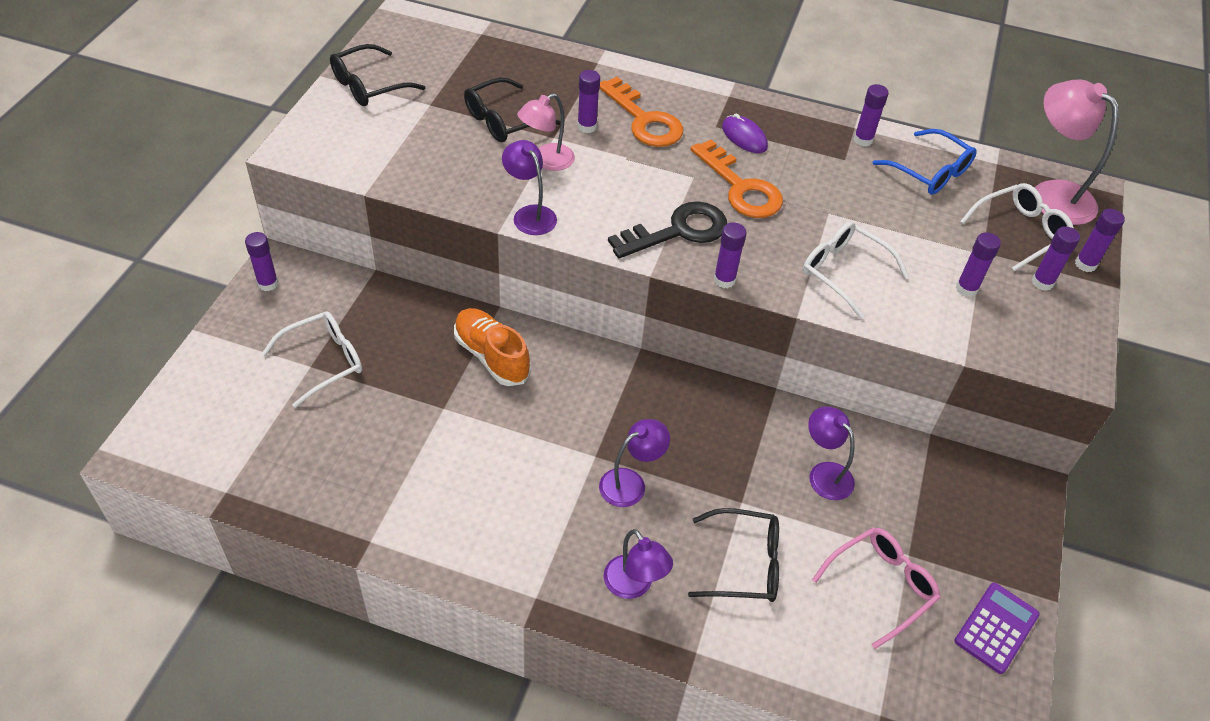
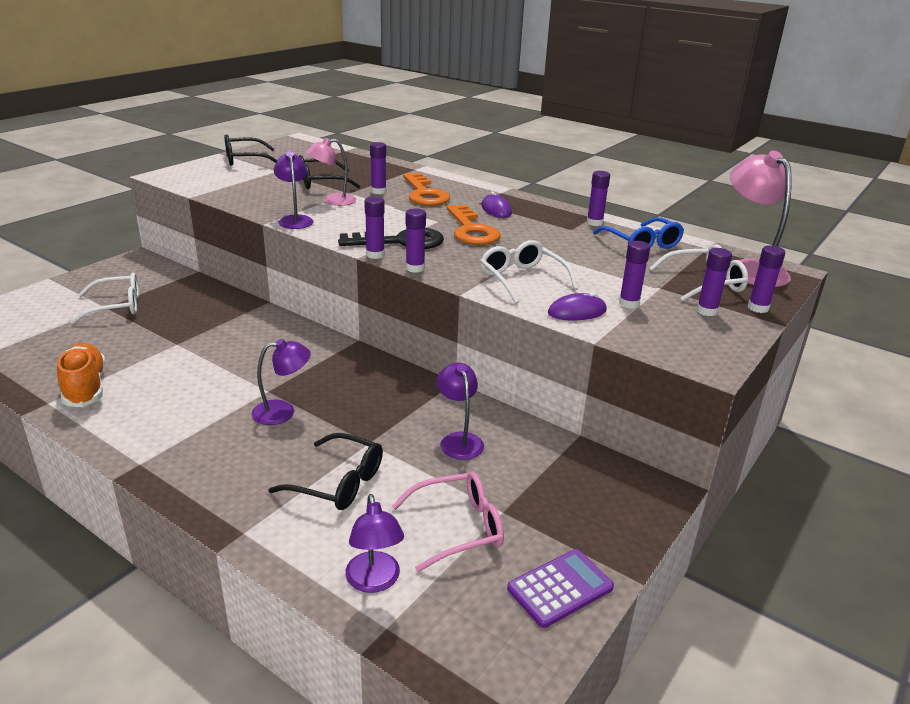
camera: 20 degrees right, 20 degrees down
(268, 284) = (120, 266): purple glue stick -> purple glue stick (375, 255)
(491, 356) = (239, 324): orange shoe -> orange shoe (85, 387)
(634, 586) = (228, 475): purple lamp -> purple lamp (374, 581)
(925, 317) = (577, 312): none -> purple mouse

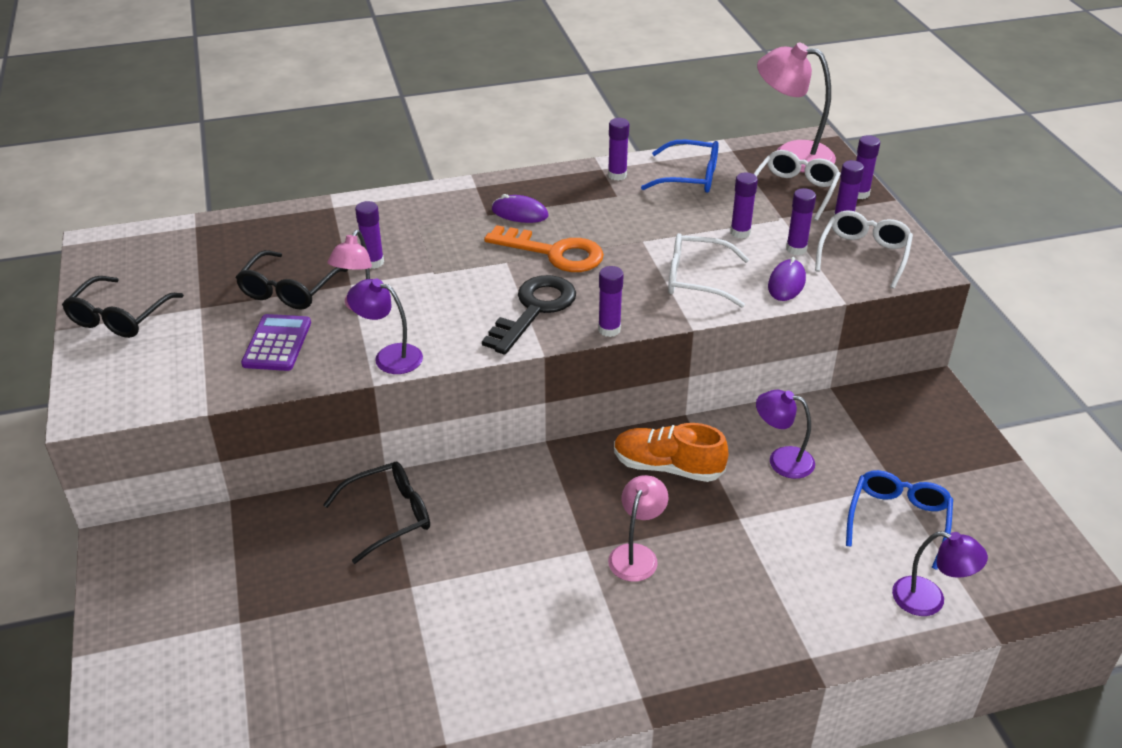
camera: 50 degrees left, 10 degrees up
(85, 387) = (441, 699): orange shoe -> orange shoe (667, 467)
(117, 306) = (250, 610): white glasses -> white glasses (863, 255)
(283, 411) = (636, 554): purple lamp -> pink lamp
(338, 483) = (785, 565): black glasses -> black glasses (389, 516)
(375, 255) = (550, 340): purple glue stick -> purple glue stick (740, 232)
(424, 194) = (420, 235): orange key -> none
(458, 527) = (898, 520): pink glasses -> blue glasses
(560, 588) = (1001, 502): purple calculator -> purple calculator (277, 343)

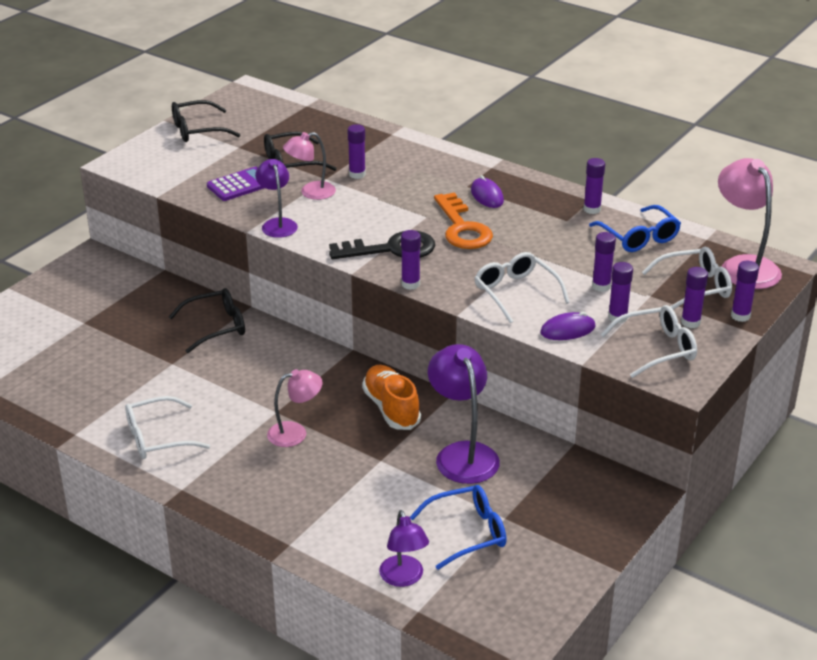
camera: 50 degrees right, 5 degrees down
(389, 516) = (216, 327): black glasses -> black glasses turned 45 degrees counterclockwise
(531, 670) = (157, 438): none -> white glasses
(781, 460) = (462, 454): purple lamp -> purple lamp, size x1.58

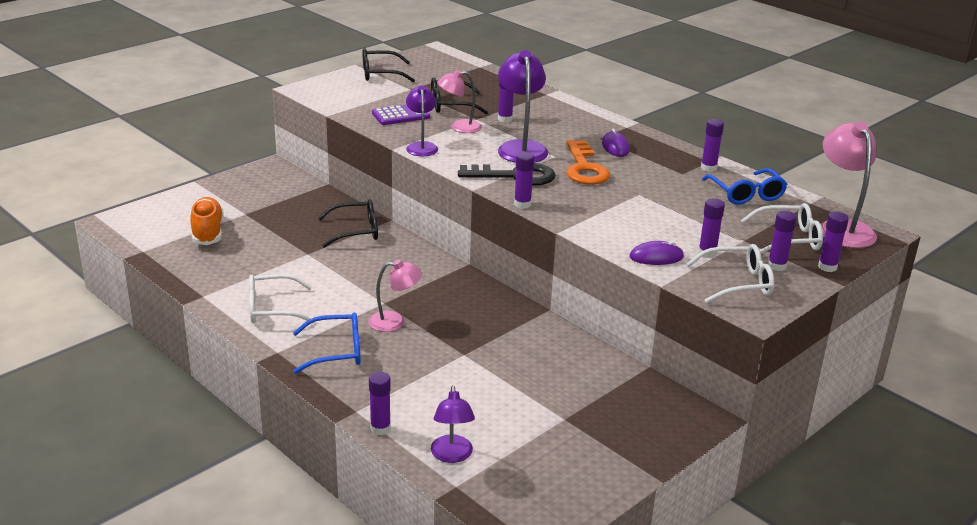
camera: 10 degrees right, 5 degrees down
(391, 408) = (488, 314): orange shoe -> orange shoe (207, 232)
(462, 454) = (541, 360): purple lamp -> purple lamp (521, 148)
(468, 533) = (525, 426): blue glasses -> blue glasses (336, 351)
(516, 292) = (617, 222): white glasses -> none
(601, 286) = (699, 227): purple glue stick -> purple glue stick (380, 428)

